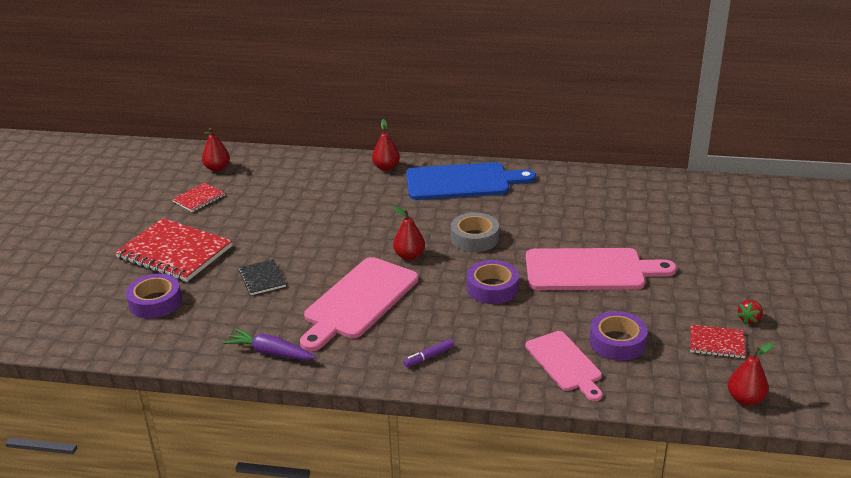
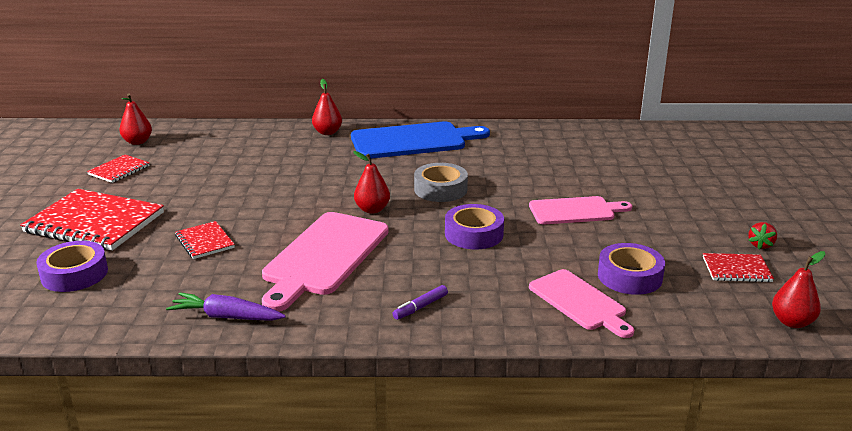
camera: 10 degrees left, 5 degrees down
(262, 278) = (205, 242): black notebook -> red notebook
(590, 270) = (575, 211): pink cutting board -> pink cutting board, size x0.62

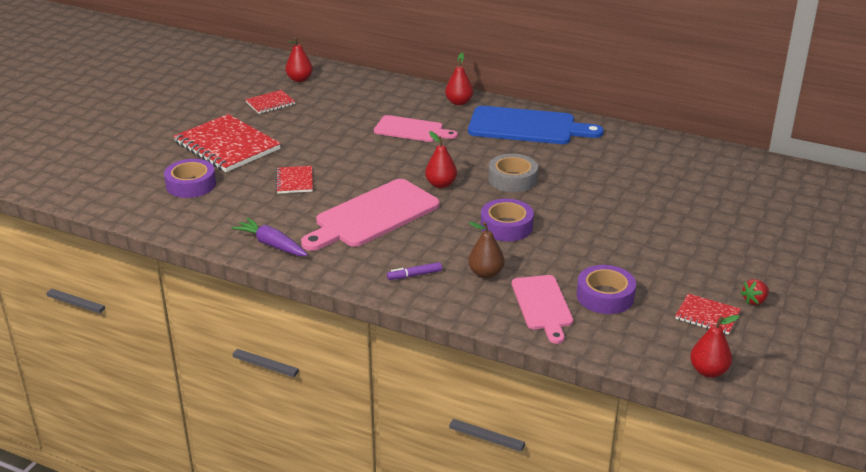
camera: 25 degrees right, 5 degrees up
(494, 285) = (486, 273): none -> brown pear
(575, 211) = (613, 227): pink cutting board -> pink cutting board (411, 130)

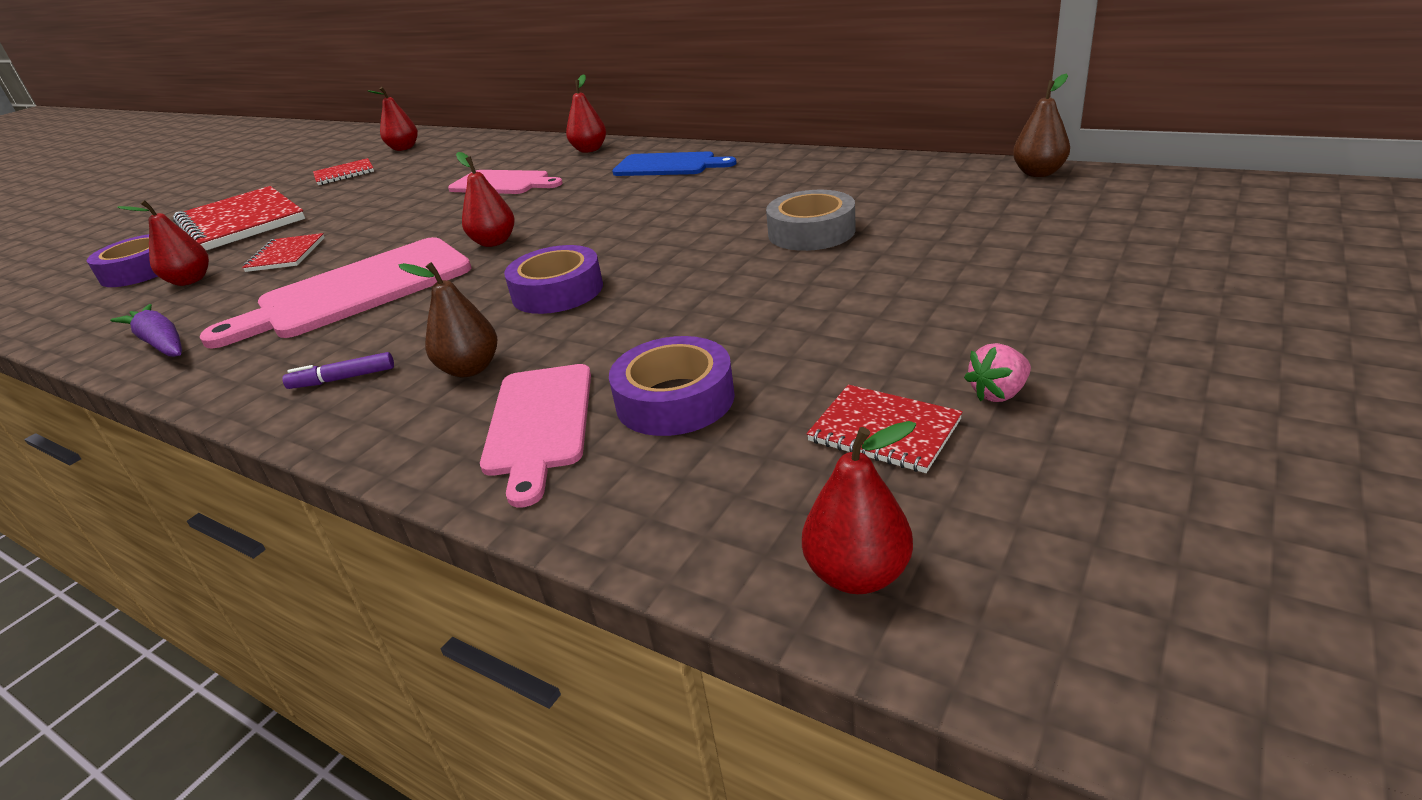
camera: 10 degrees right, 0 degrees up
(241, 197) = (190, 281): none -> red pear
(512, 179) = (609, 227): grey tape -> grey tape (811, 232)
(527, 127) = (668, 165): blue cutting board -> blue cutting board, size x0.62
(754, 301) = (998, 393): red strawberry -> pink strawberry
(766, 163) = (1038, 173): none -> brown pear

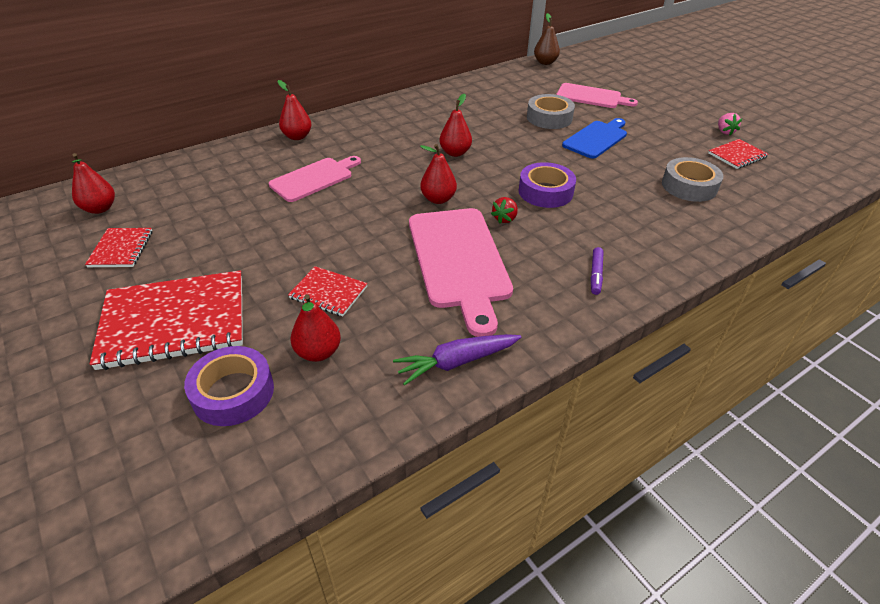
camera: 70 degrees left, 10 degrees up
(466, 287) = (505, 219): none -> red strawberry
(470, 369) = (619, 231): brown pear -> none
(539, 424) = (688, 220): pink cutting board -> pink cutting board (591, 97)
(668, 165) = (385, 122): blue cutting board -> blue cutting board (596, 138)
(675, 399) = (689, 186): purple tape -> grey tape
(857, 574) = (813, 182): red pear -> red pear (455, 153)

